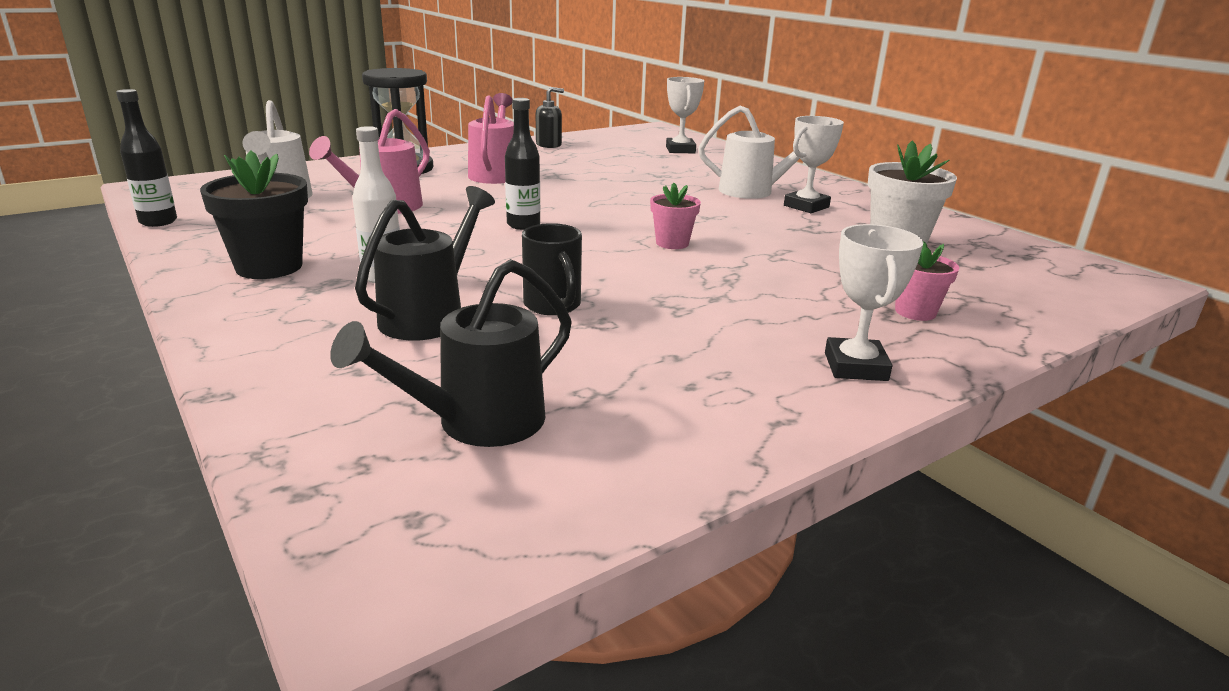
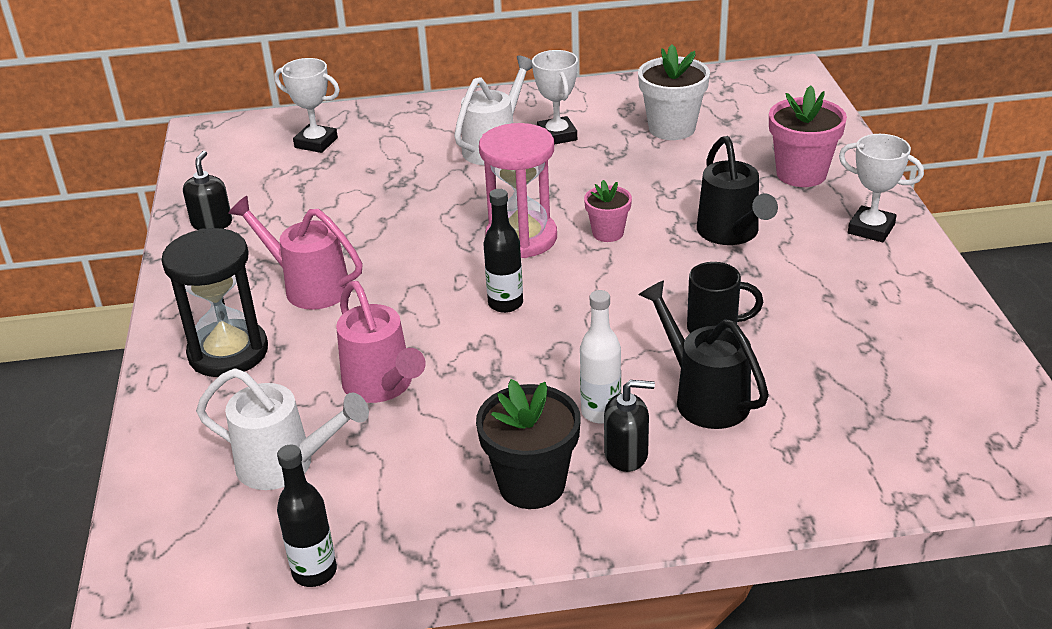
camera: 60 degrees left, 10 degrees up
(322, 295) = (626, 454): none -> black soap dispenser
(477, 423) = (892, 402): black watering can -> black watering can (731, 233)
(626, 217) = (521, 238): none -> pink hourglass
(915, 312) = (801, 174): pink flower pot -> pink flower pot, size x1.68

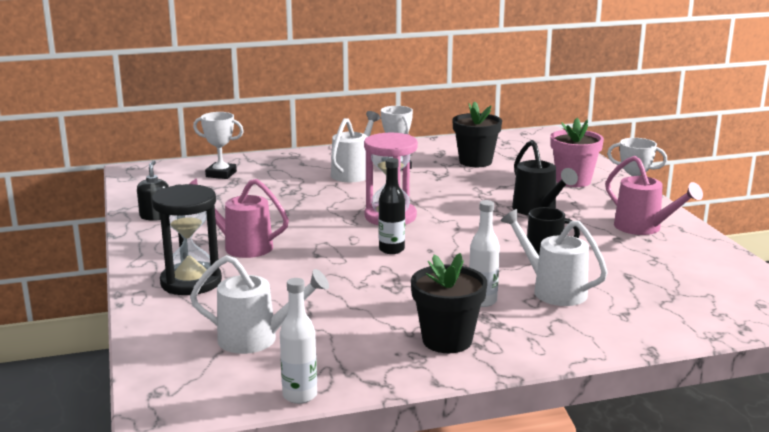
camera: 10 degrees left, 15 degrees down
(314, 572) = (300, 395): black bottle -> white bottle
(382, 386) = (316, 295): pink watering can -> pink watering can (643, 228)
(608, 233) = (451, 212): pink flower pot -> none
(626, 454) = (509, 321): black soap dispenser -> none
(672, 128) = (475, 162): white flower pot -> black flower pot
(704, 397) = (553, 290): black watering can -> white watering can

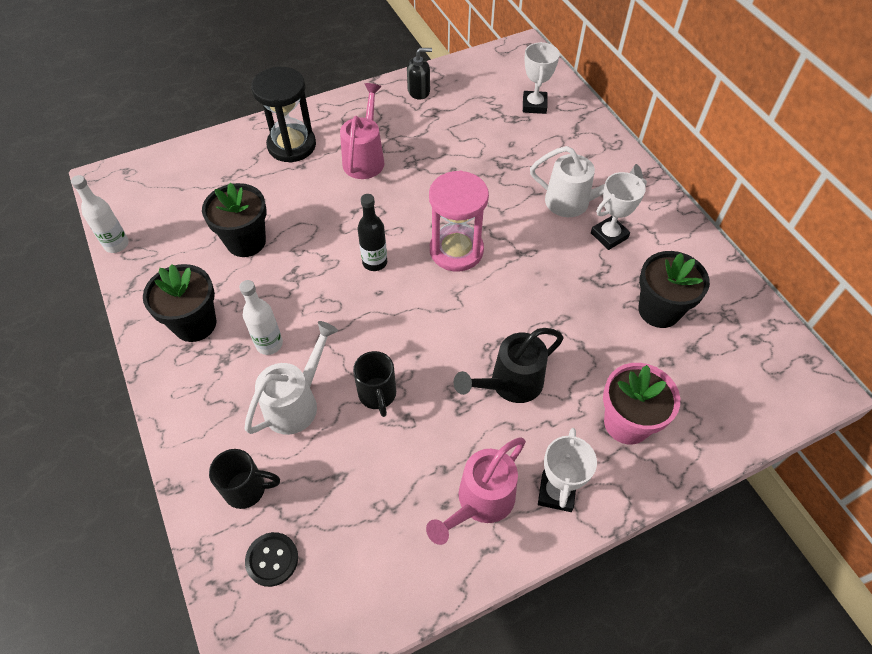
camera: 80 degrees right, 35 degrees up
(257, 339) = (198, 204): white watering can -> none
(334, 311) = (246, 241): none -> black flower pot
(647, 314) = (247, 489): none -> black mug
(711, 305) = (272, 559): none -> black button

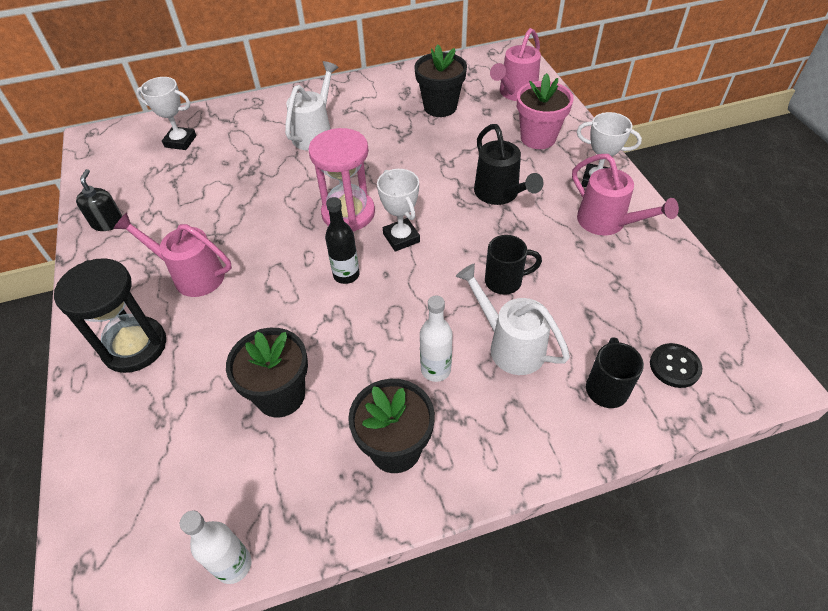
camera: 80 degrees left, 5 degrees down
(609, 235) = (359, 120): white trophy -> white trophy (401, 238)
(718, 393) = (515, 93): none -> pink watering can

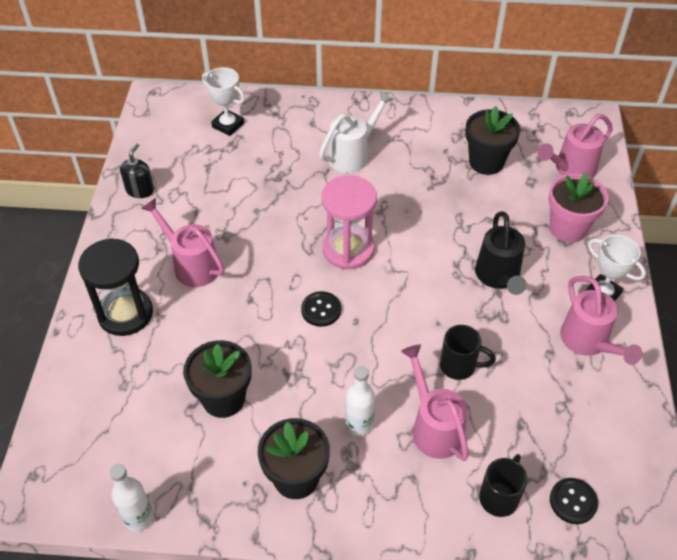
camera: 20 degrees right, 0 degrees up
(346, 275) = (321, 310): black bottle -> black button
(401, 238) = (385, 290): white trophy -> none
(510, 345) = (433, 427): white watering can -> pink watering can

